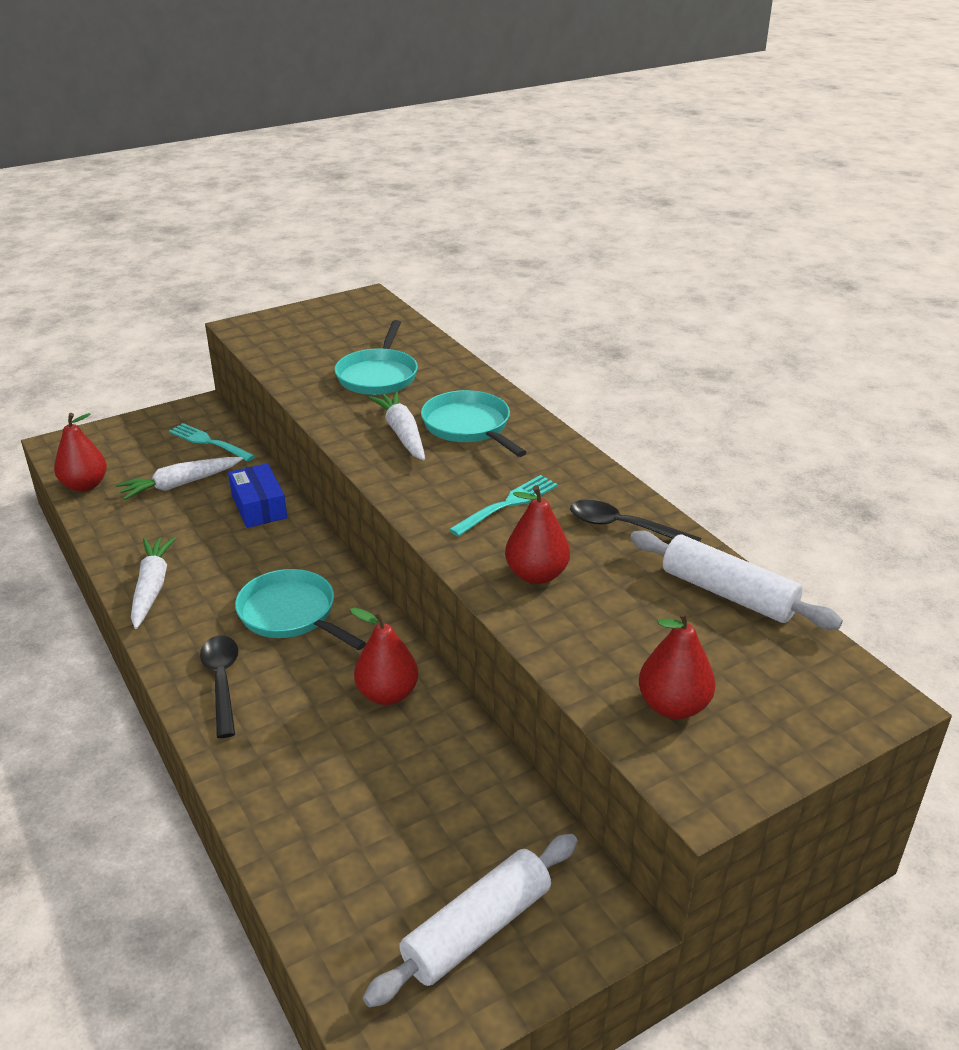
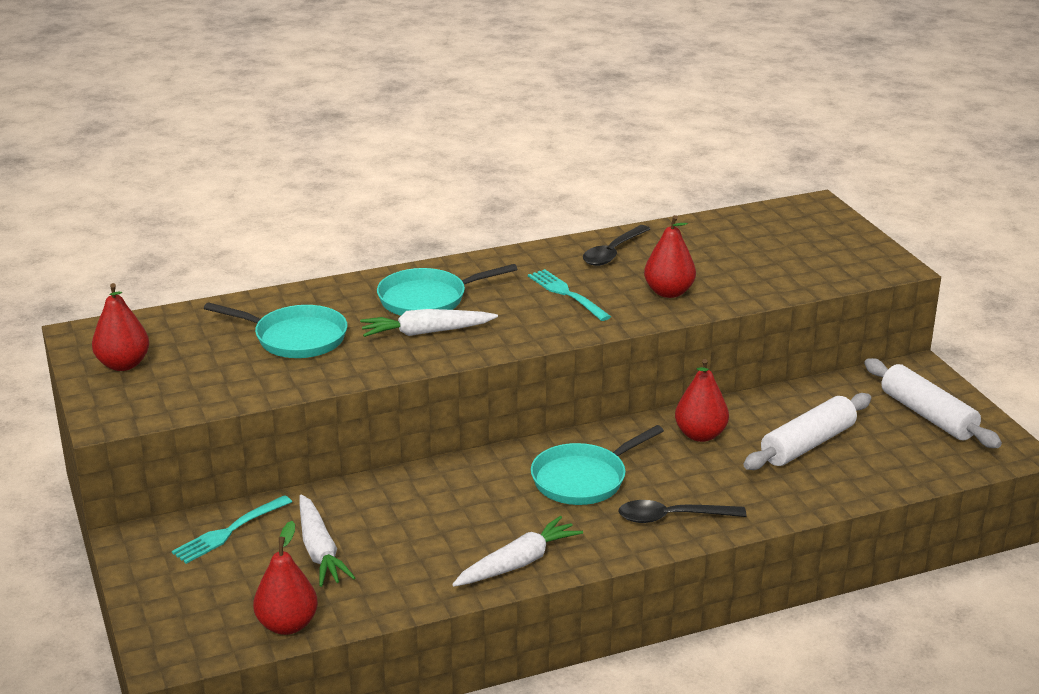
camera: 80 degrees left, 5 degrees down
(152, 587) = (518, 563): white carrot -> white carrot turned 135 degrees clockwise
(259, 506) = (390, 496): blue box -> none
(673, 706) = (818, 264): red pear -> red pear (123, 364)
(727, 594) = (704, 229): white rolling pin -> white rolling pin (808, 444)

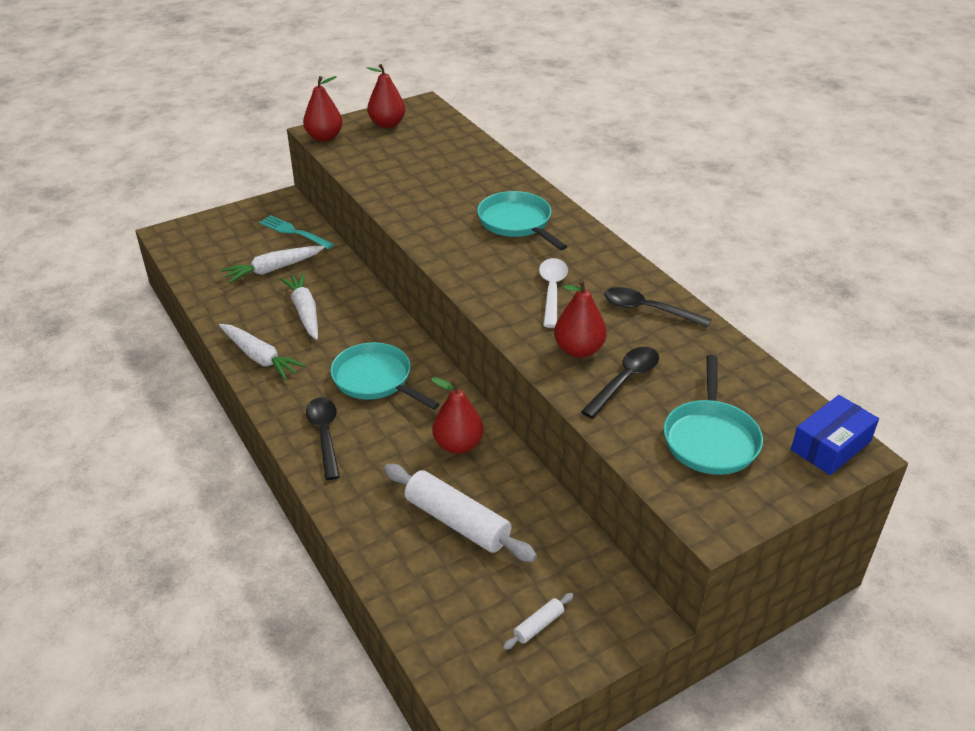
camera: 80 degrees right, 10 degrees up
(287, 625) = (194, 270): red pear -> red pear (324, 137)
(295, 338) = (438, 177): turquoise pan -> turquoise pan (710, 438)
(426, 332) = (462, 229): white carrot -> white carrot (305, 312)
(567, 294) = (552, 291): turquoise fork -> white spoon
(718, 277) = (624, 381): none -> black spoon
(808, 210) = (831, 445): none -> blue box
(927, 415) = (538, 625): white rolling pin -> white rolling pin, size x0.45

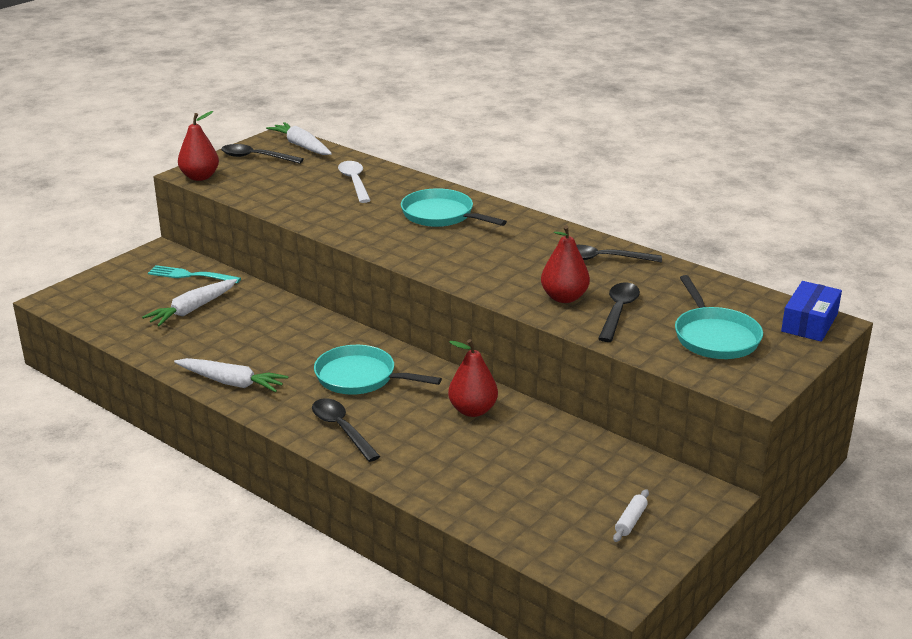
camera: 20 degrees left, 10 degrees down
(305, 312) = (250, 338): white carrot -> white carrot (301, 146)
(387, 124) = (256, 157): red pear -> black spoon
(457, 522) = (511, 466): white rolling pin -> none
(552, 291) = (510, 260): white spoon -> white spoon (354, 182)

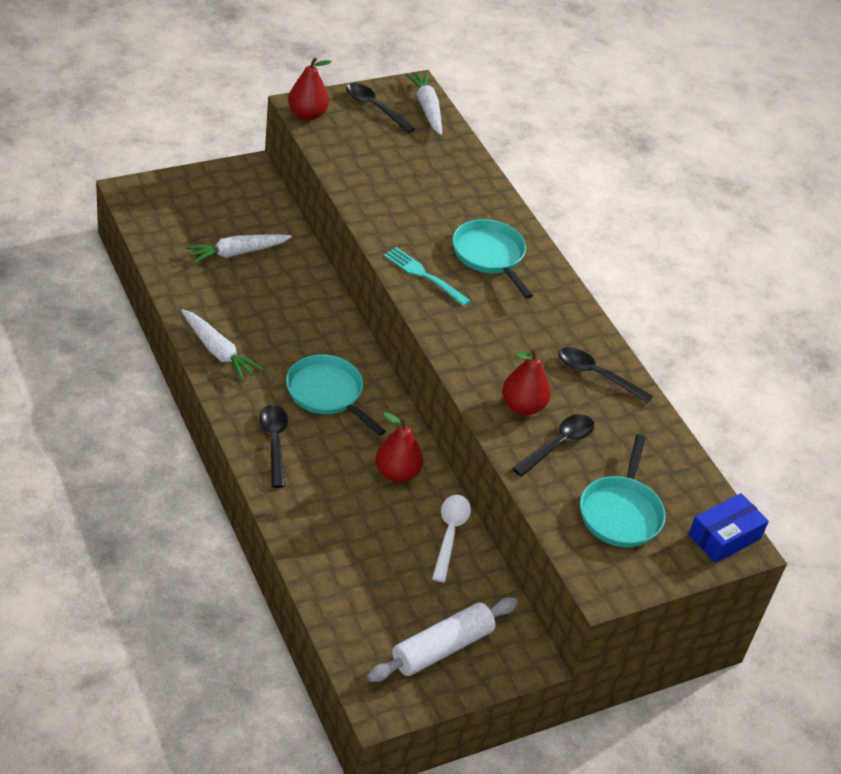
camera: 20 degrees right, 15 degrees up
(191, 275) = (261, 211): turquoise fork -> turquoise fork (424, 275)
(354, 182) = (442, 178): white spoon -> white spoon (450, 534)
(630, 521) = (442, 648): white rolling pin -> white rolling pin, size x2.22

